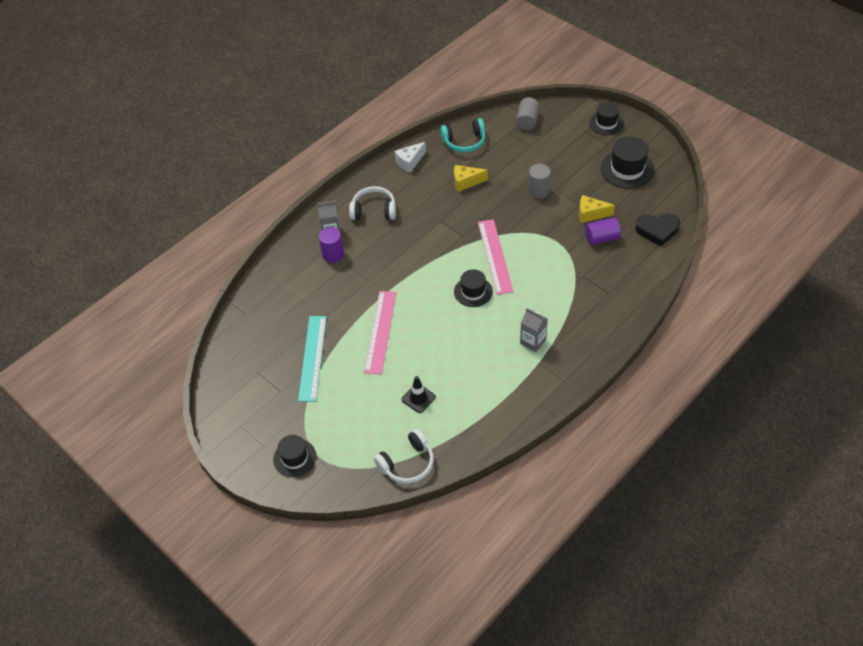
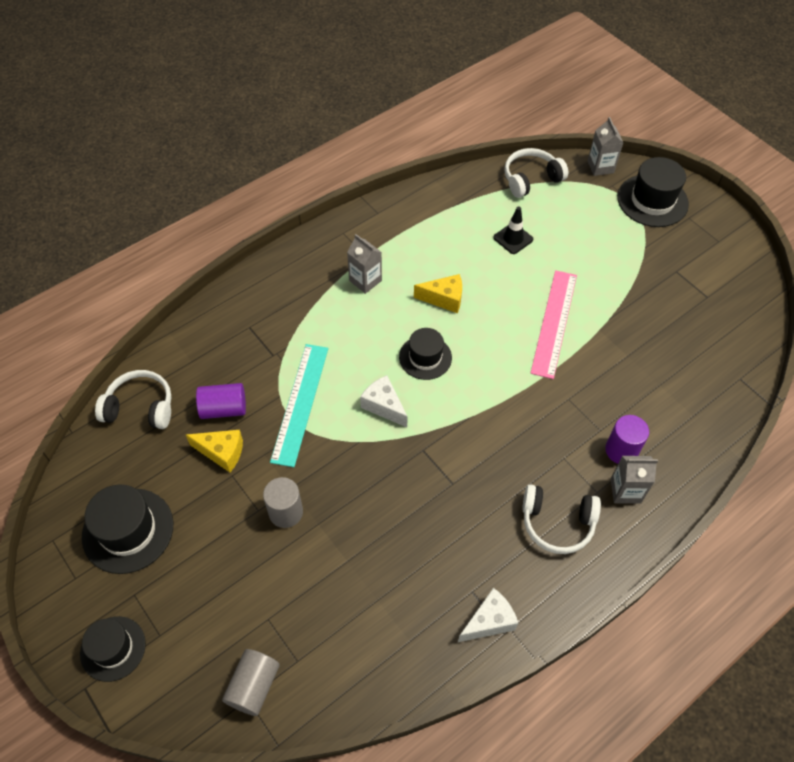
camera: 175 degrees left, 5 degrees up
(294, 458) = (652, 200): black hat -> black hat, size x1.51
(313, 358) = (640, 303): turquoise ruler -> turquoise ruler (300, 403)
(341, 489) = (600, 167): none -> grey carton
(464, 142) = (383, 653): turquoise headphones -> none
(466, 182) = (398, 554): yellow cheese -> yellow cheese (444, 299)
(494, 256) = (384, 406): pink ruler -> white cheese
(657, 230) = (140, 407): black heart -> white headphones

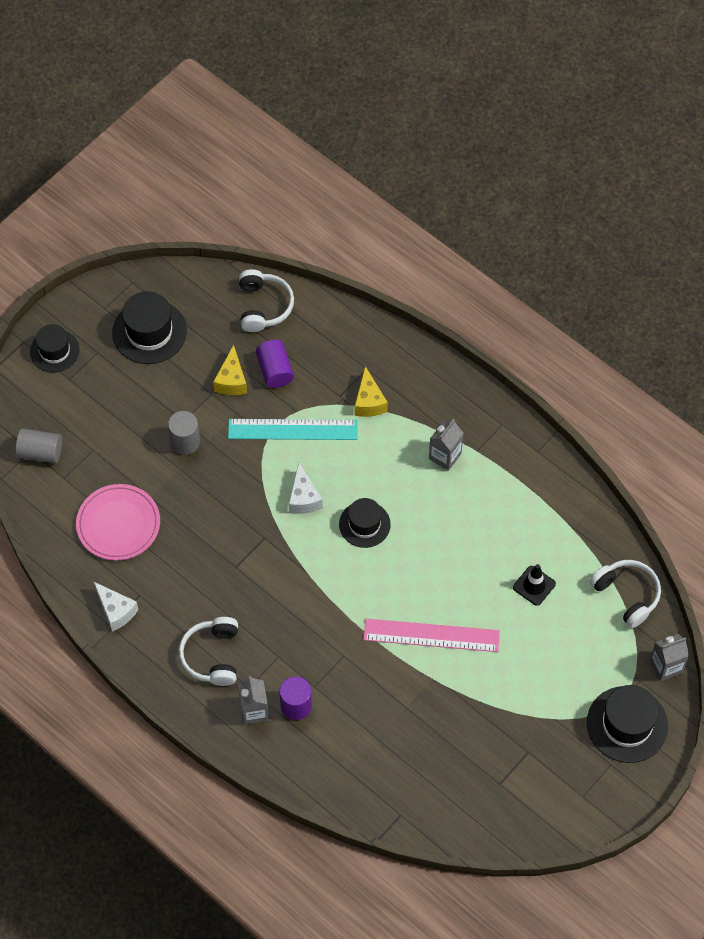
camera: 80 degrees right, 5 degrees up
(375, 602) = (118, 524): none -> pink plate
(384, 406) = (303, 498): white cheese -> white cheese turned 135 degrees clockwise
(444, 299) = (438, 530): yellow cheese -> yellow cheese (369, 402)

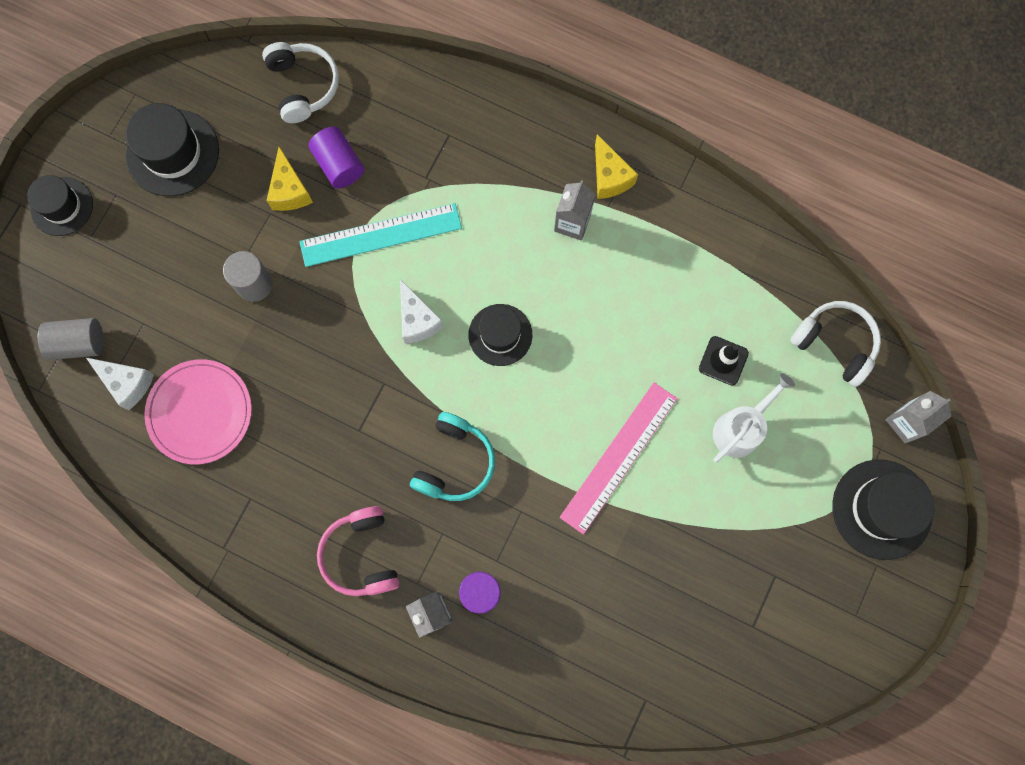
camera: 15 degrees left, 15 degrees up
(116, 611) = (227, 527): white cheese -> white cheese (127, 383)
(212, 656) = (361, 555): white headphones -> pink headphones
(302, 608) = (454, 462): none -> turquoise headphones
(369, 402) = (463, 176): yellow cheese -> yellow cheese (609, 177)
(431, 636) = (619, 457): pink ruler -> pink ruler turned 45 degrees counterclockwise
(533, 638) = (740, 429): none -> white watering can

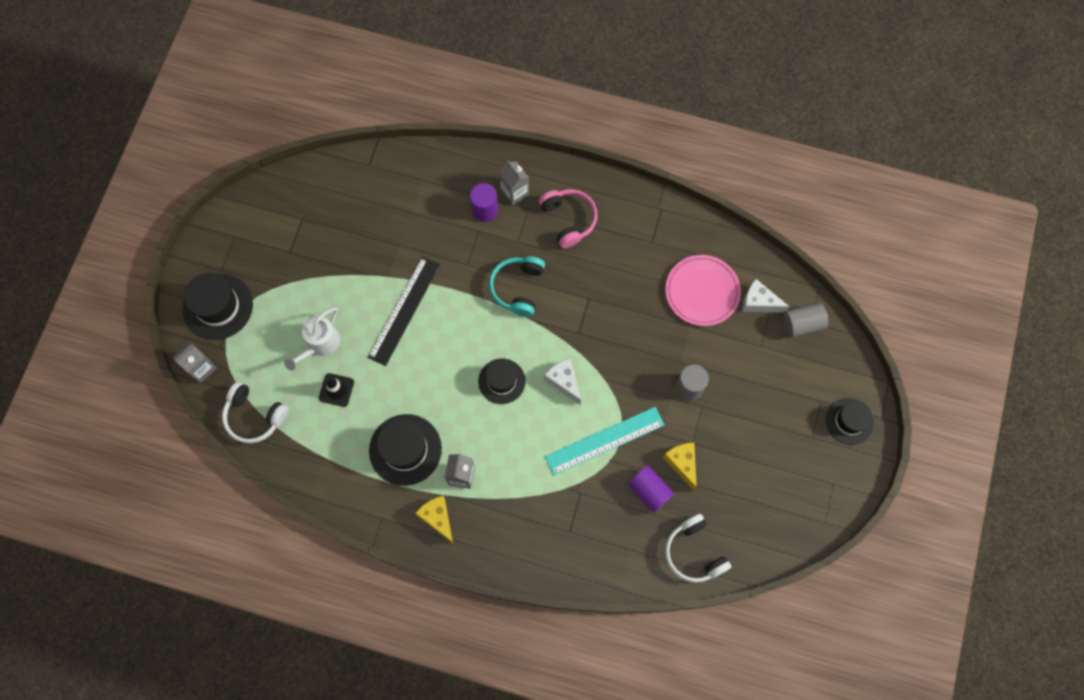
camera: 170 degrees right, 5 degrees down
(172, 153) = (780, 478): black hat -> black hat (405, 449)
(619, 457) = (404, 310): pink ruler -> black ruler

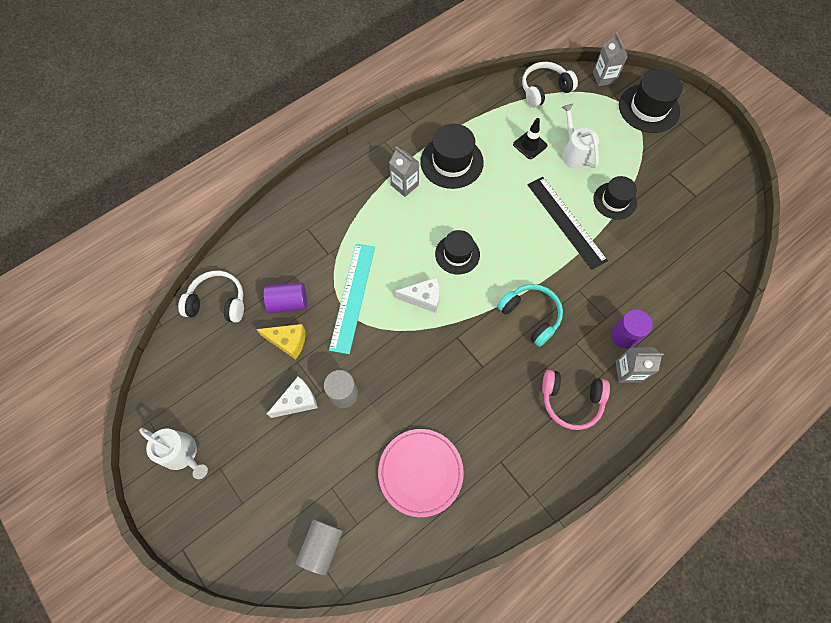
camera: 125 degrees right, 5 degrees down
(437, 518) = (386, 154): yellow cheese -> none
(759, 302) = (372, 519): white cheese -> white cheese (298, 401)
(825, 474) = (182, 453): none -> white watering can
(849, 421) = (204, 515): black hat -> black hat (614, 201)

